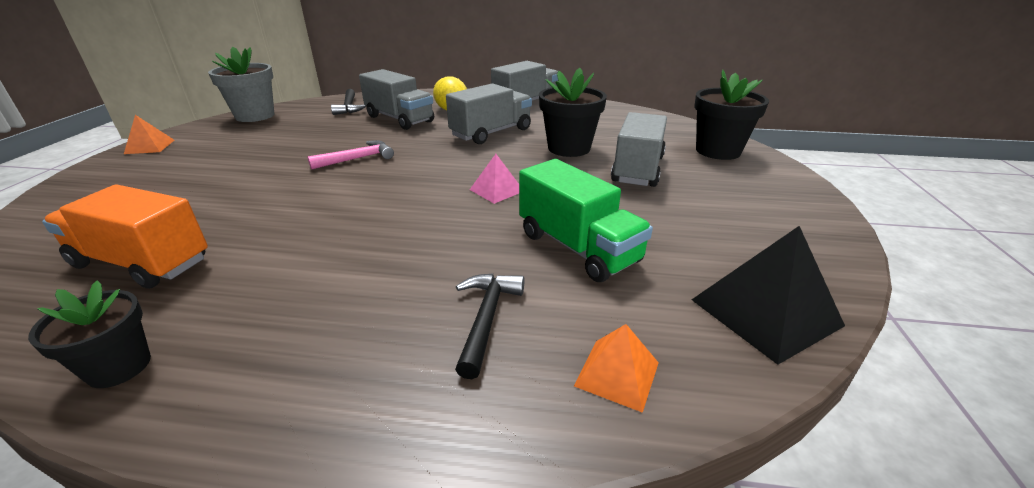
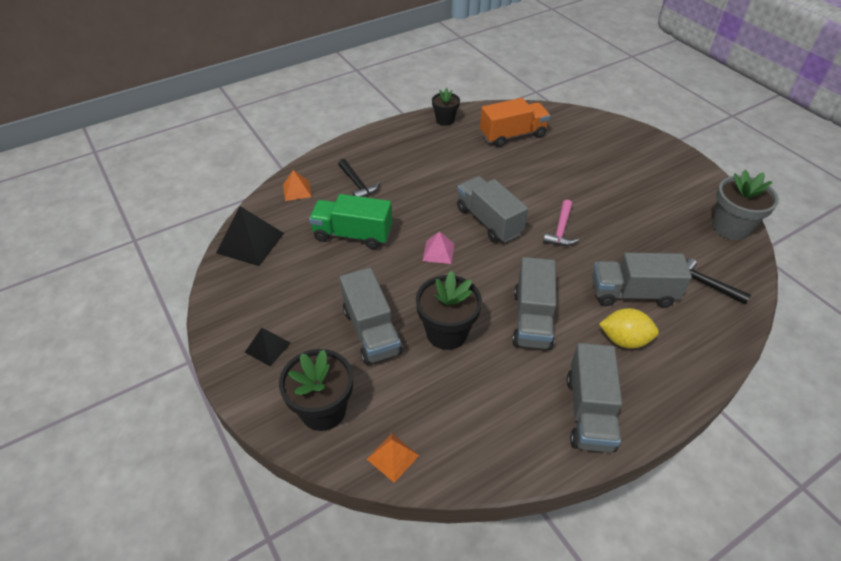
camera: 140 degrees right, 15 degrees up
(150, 146) = (690, 168): orange pyramid -> orange pyramid (392, 457)
(401, 190) = (489, 221): none -> grey truck
(762, 195) = (267, 347): none -> black pyramid

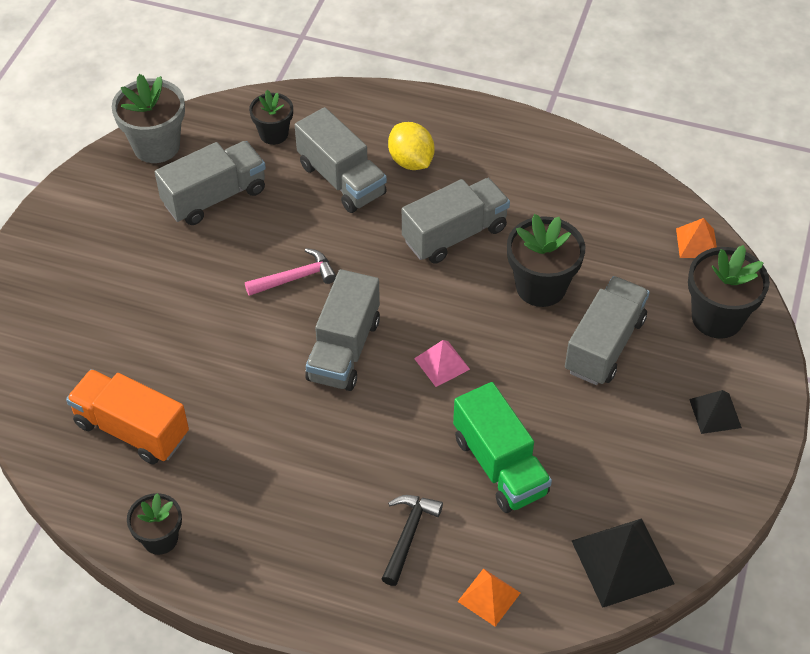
camera: 130 degrees left, 5 degrees up
(589, 412) = (516, 150): grey truck -> grey truck (214, 197)
(706, 285) = (274, 134): black hammer -> black flower pot

